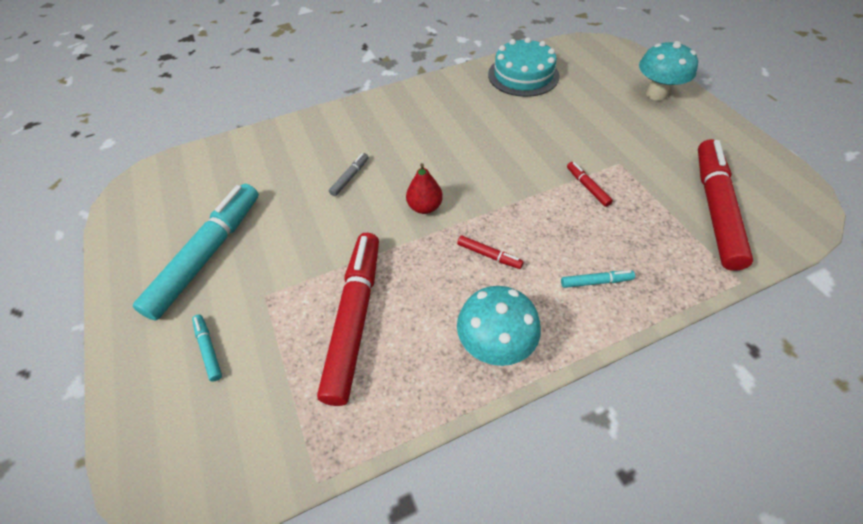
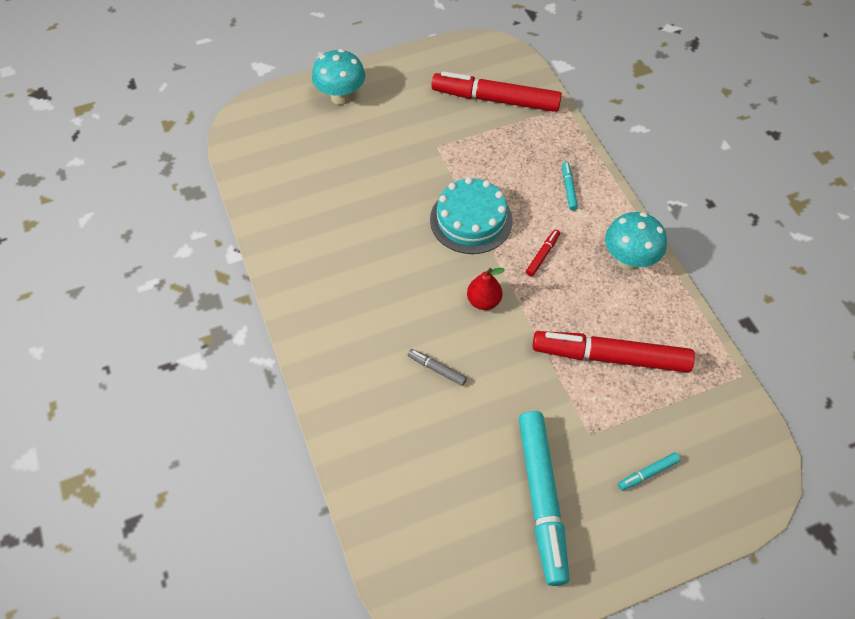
camera: 90 degrees left, 5 degrees up
(208, 255) = (541, 498): turquoise marker -> turquoise marker turned 120 degrees counterclockwise
(523, 75) = (284, 197): turquoise cake -> turquoise cake (471, 220)
(587, 187) = (465, 174): red marker -> none

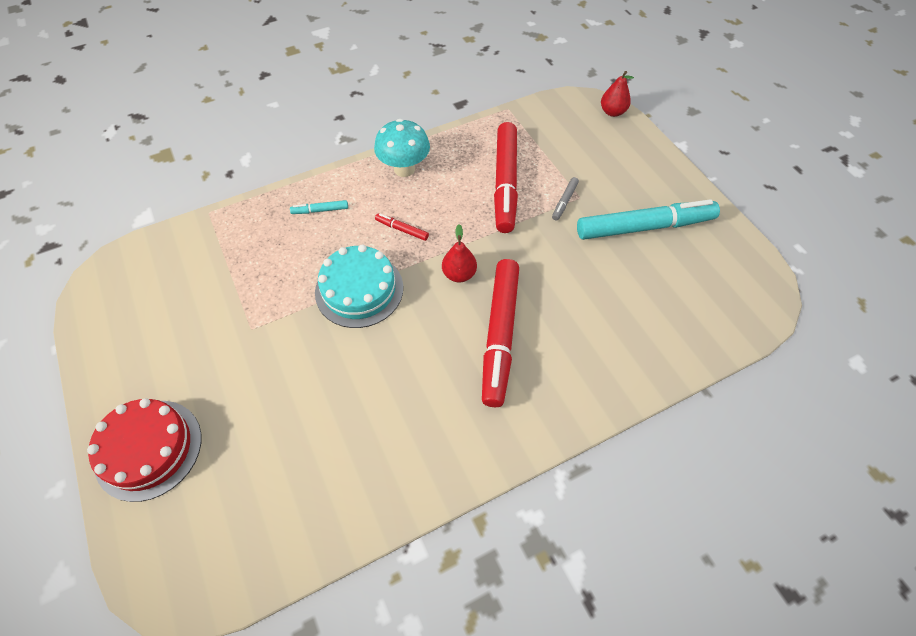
camera: 95 degrees left, 0 degrees up
(341, 97) = (148, 449): turquoise mushroom -> red cake
(436, 369) = (540, 308): grey marker -> grey marker (564, 201)
(495, 99) = (186, 275): red marker -> red marker (499, 335)
(647, 473) = (603, 163): turquoise marker -> none
(750, 506) = (612, 112): none -> red pear

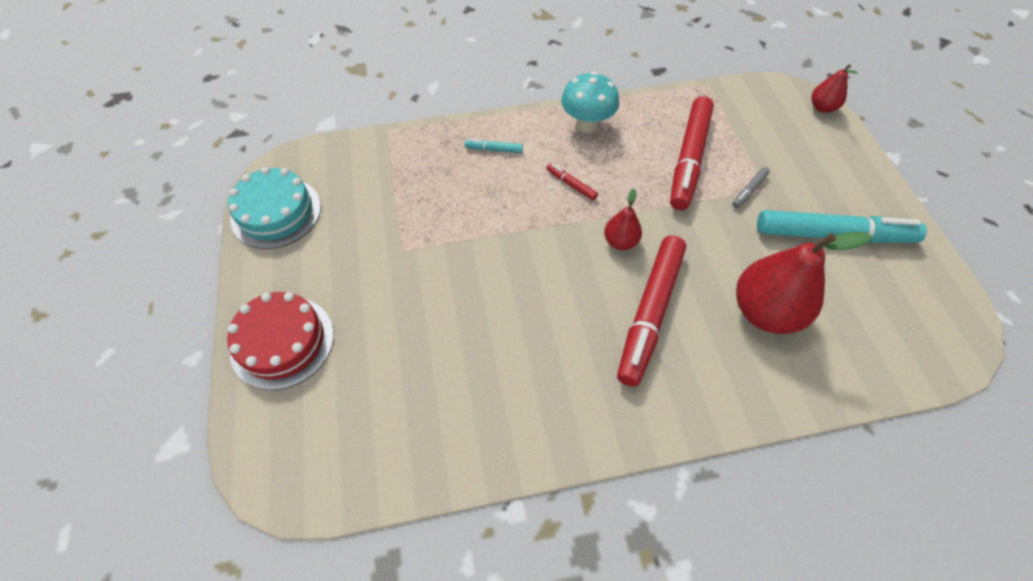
camera: 15 degrees right, 0 degrees up
(359, 290) = (515, 235): turquoise cake -> turquoise cake (276, 212)
(600, 310) = (765, 312): none -> red pear

